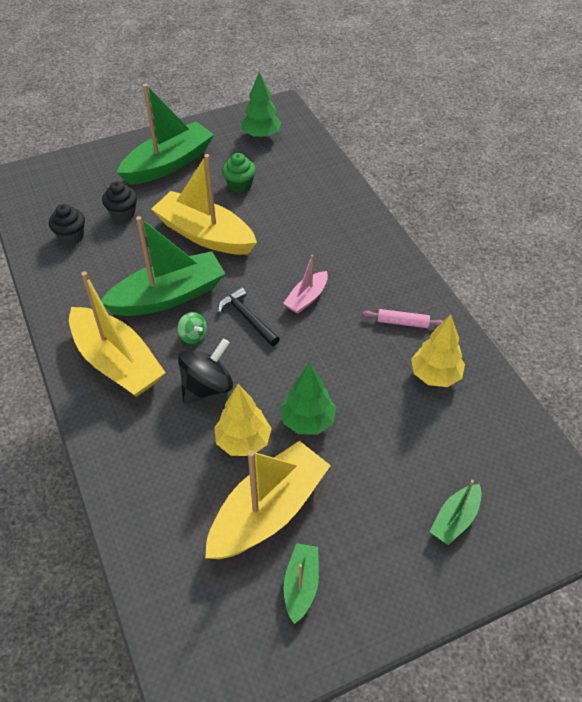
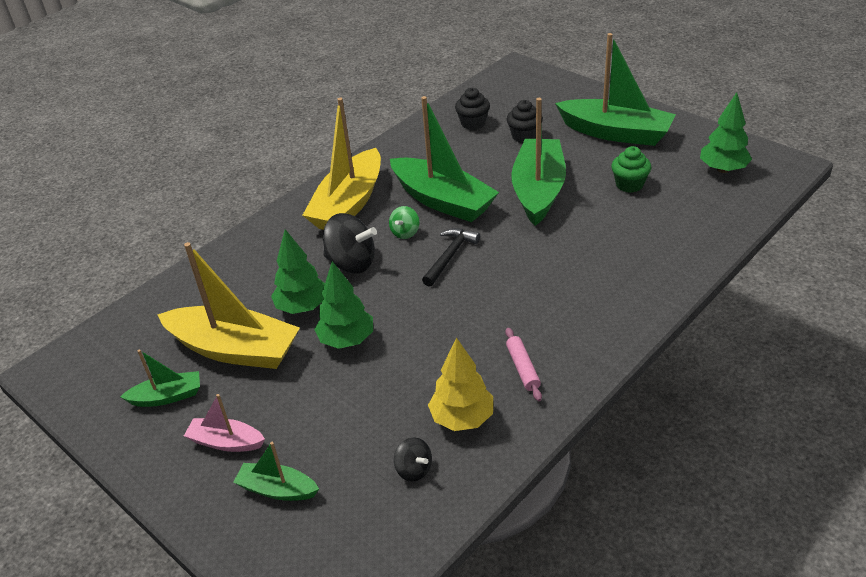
camera: 70 degrees right, 10 degrees down
(205, 235) = (538, 191): yellow boat -> green boat
(243, 441) = (302, 307): yellow tree -> green tree
(307, 298) = (505, 285): pink boat -> pink boat (226, 442)
(472, 421) = (414, 470): none -> black spinning top

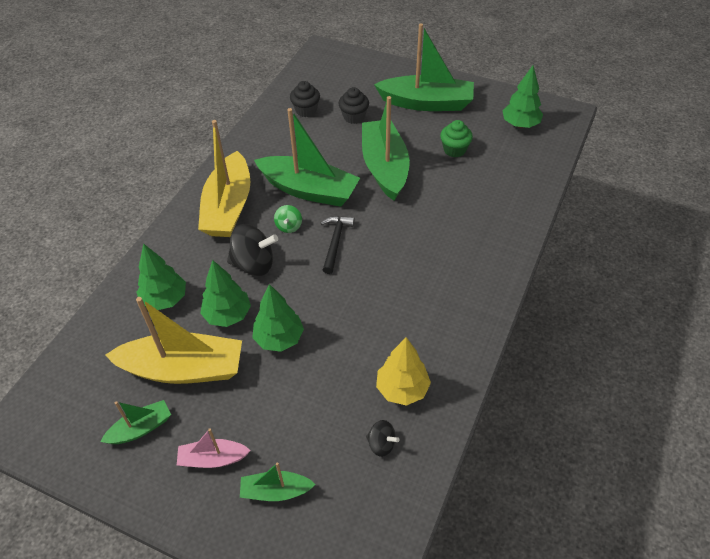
camera: 20 degrees left, 10 degrees up
(245, 280) = (165, 299): none -> green tree
(523, 368) = (433, 333): pink rolling pin -> none

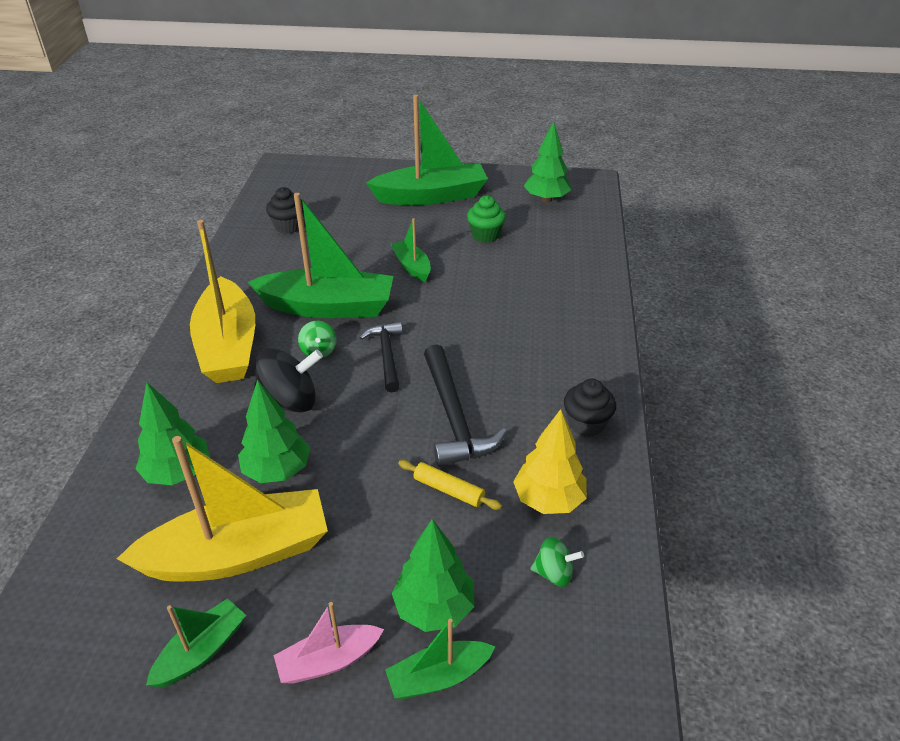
camera: 20 degrees left, 10 degrees down
(279, 338) = (360, 481): green tree -> green tree (434, 608)
(336, 362) = (448, 490): none -> yellow rolling pin
(354, 117) = (351, 223): black cupcake -> black cupcake (586, 424)
(363, 305) = (454, 417): none -> black hammer
(381, 444) = (554, 573): black spinning top -> green spinning top
(384, 167) = (412, 267): green boat -> green boat, size x0.50

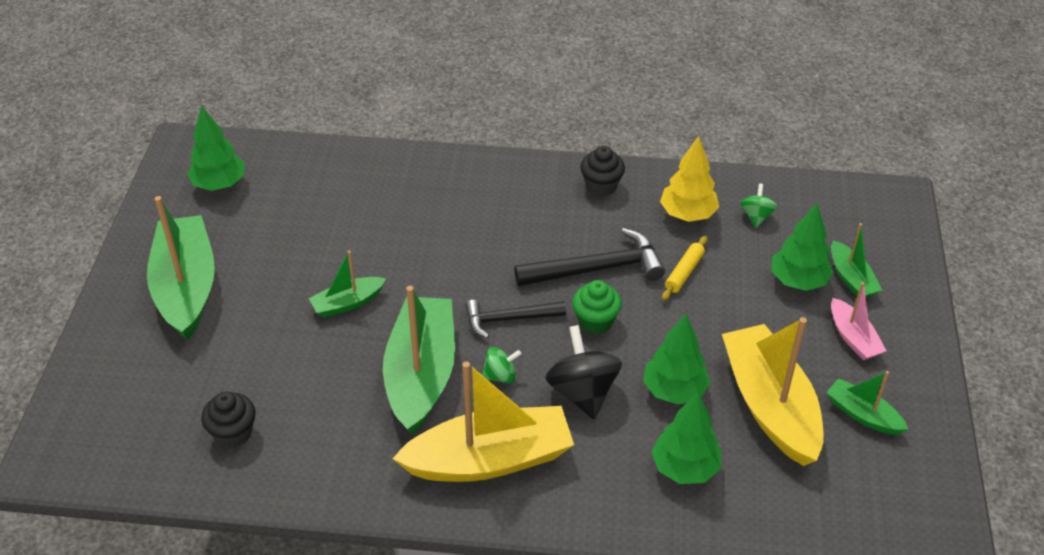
camera: 90 degrees left, 5 degrees up
(485, 235) = (290, 239): green cupcake -> green cupcake (595, 321)

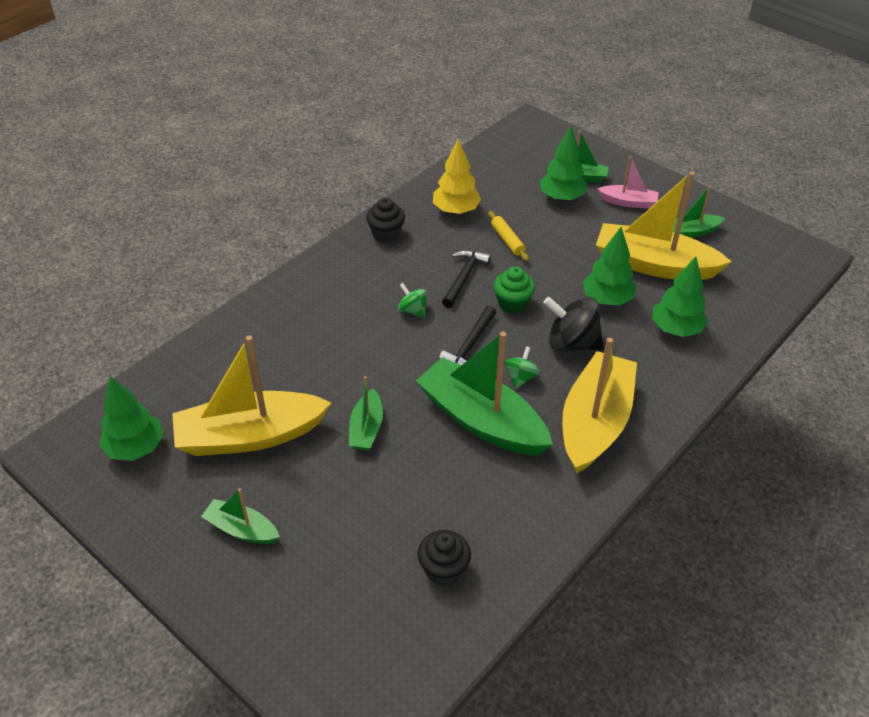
camera: 55 degrees left, 0 degrees up
(186, 288) = (242, 529): green boat -> green boat, size x0.50
(282, 238) = (250, 436): none -> yellow boat
(597, 269) = (464, 277): black hammer -> black hammer, size x0.66
(756, 216) = (488, 183): green spinning top -> green spinning top (412, 310)

